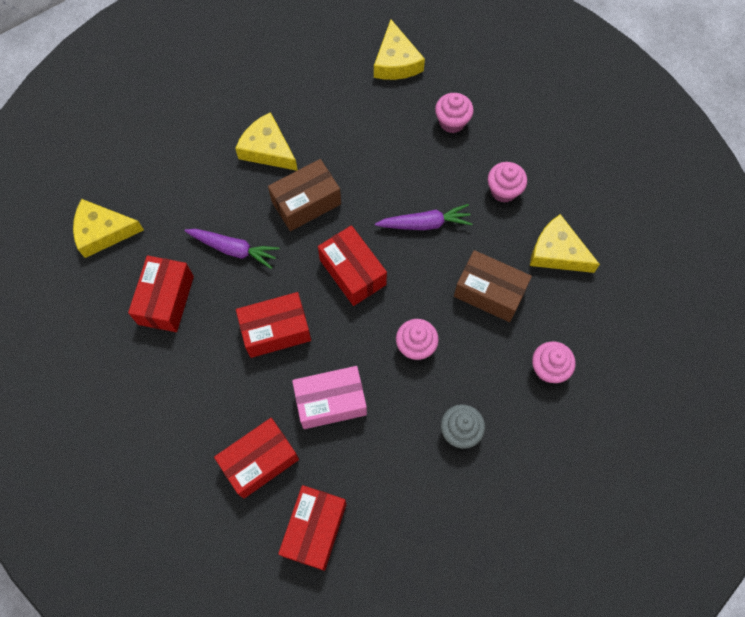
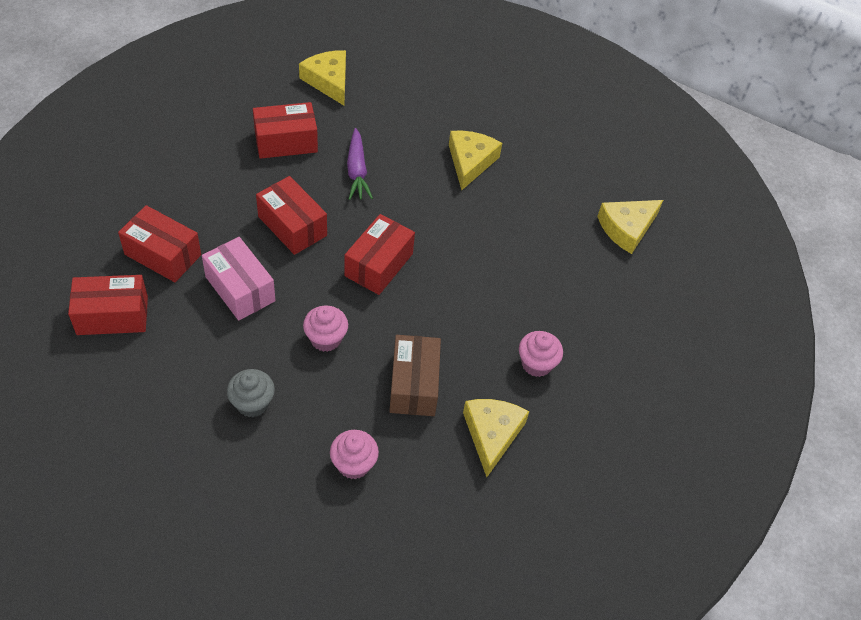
camera: 60 degrees right, 15 degrees down
(306, 203) = (432, 207): brown box -> none
(425, 224) = (461, 307): purple carrot -> none
(452, 122) = (588, 295): pink cupcake -> none

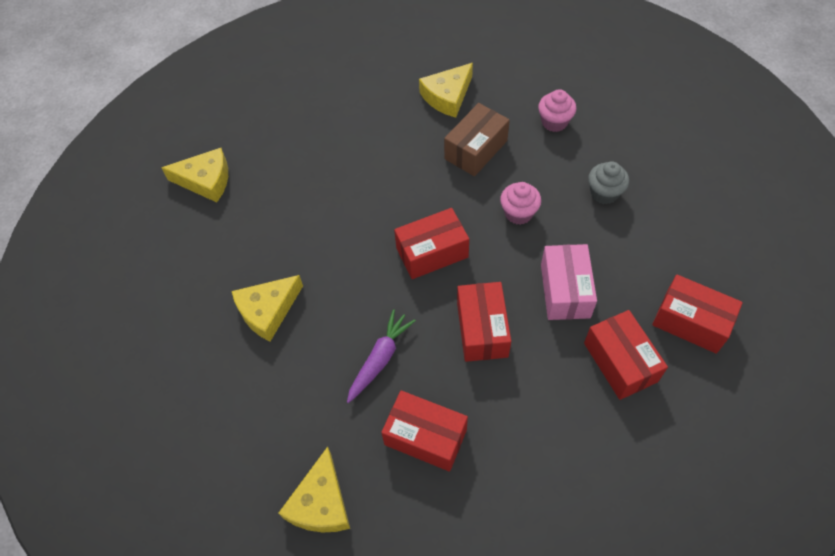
camera: 135 degrees left, 5 degrees up
(536, 364) = (377, 122): pink cupcake -> none

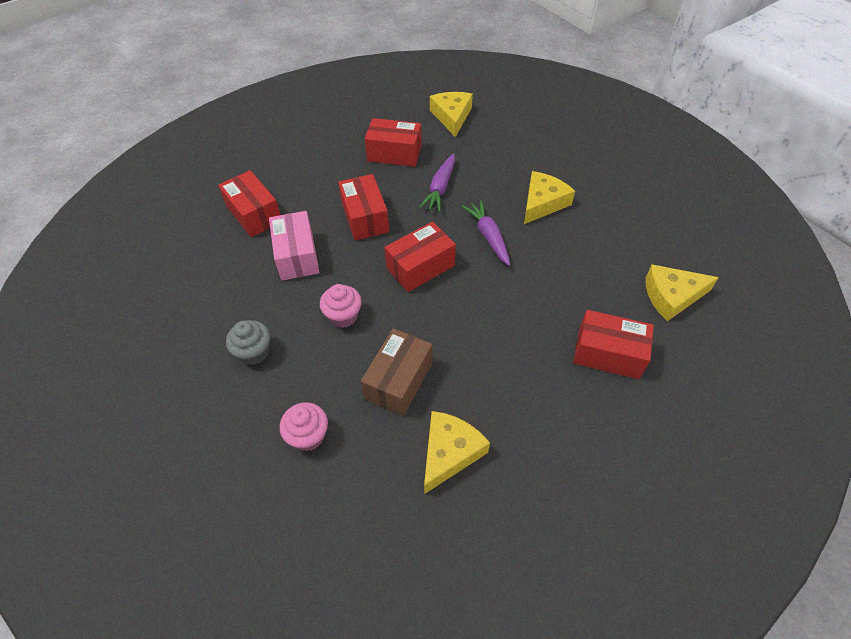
camera: 165 degrees right, 5 degrees down
(348, 276) = (488, 236): none -> purple carrot
(691, 322) = (191, 250): red box -> red box (608, 354)

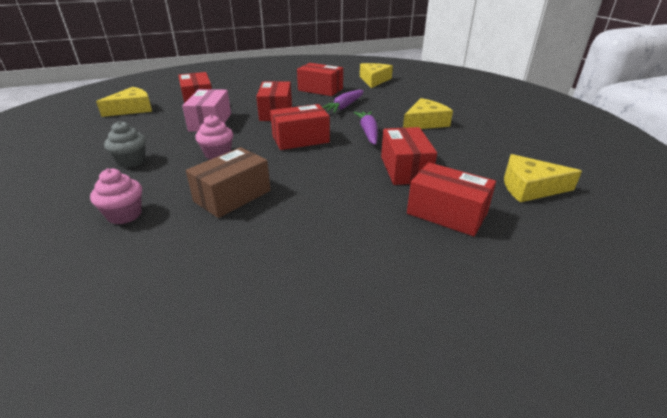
camera: 15 degrees right, 20 degrees down
(449, 452) = (242, 251): yellow cheese -> yellow cheese (132, 109)
(550, 295) = (405, 169): none -> red box

